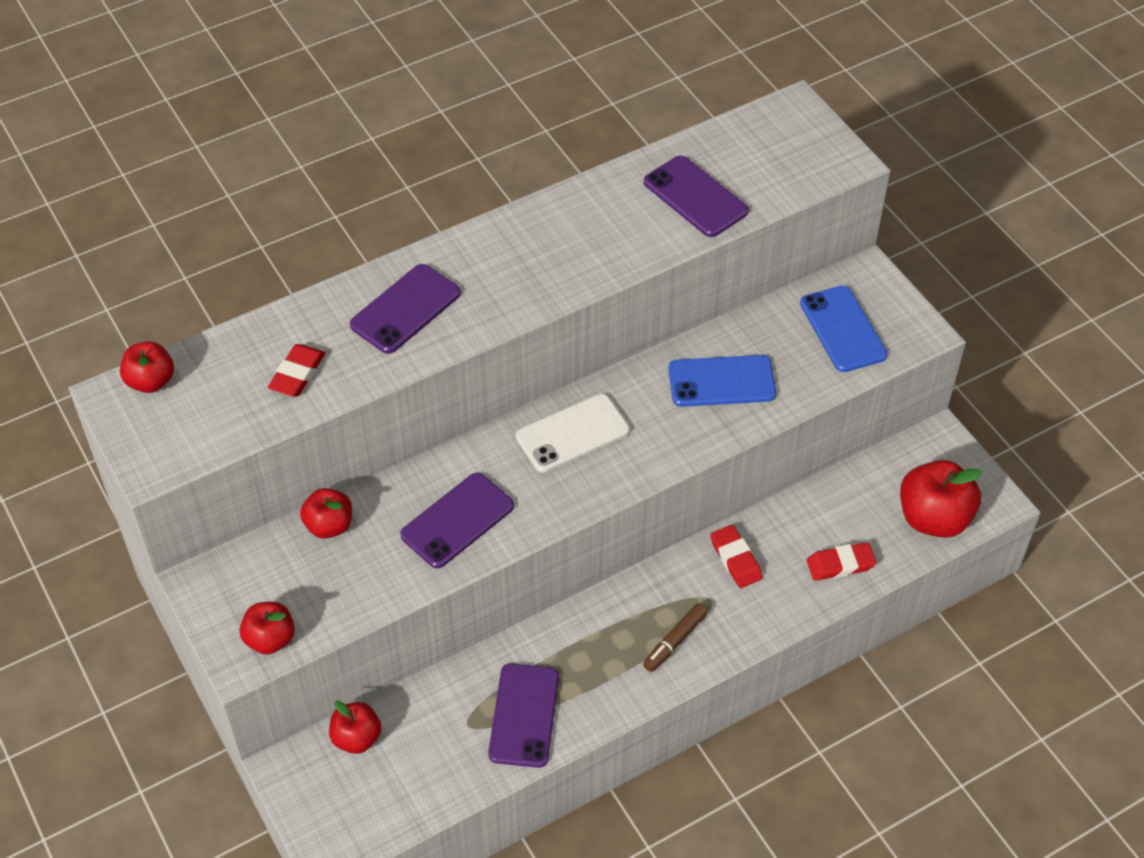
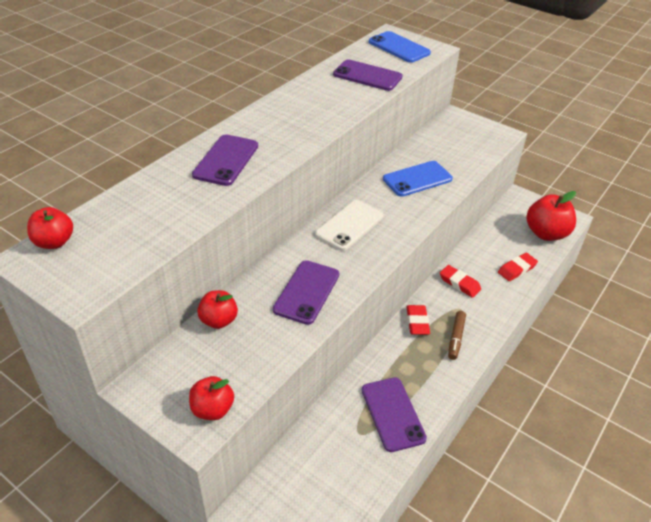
camera: 25 degrees left, 10 degrees down
(297, 374) = (169, 211): red eraser -> red eraser (417, 322)
(356, 738) = (287, 471): red apple -> none
(842, 329) = (462, 141): blue phone -> blue phone (399, 47)

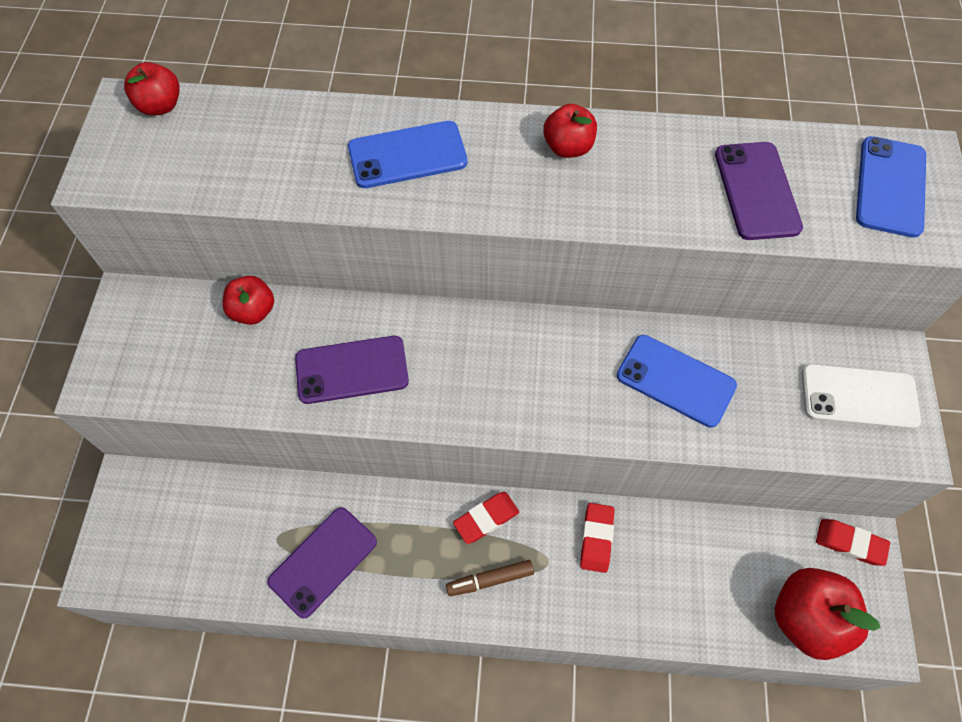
camera: 60 degrees right, 20 degrees up
(212, 409) = (131, 380): red apple -> red apple (568, 147)
(226, 160) = (407, 155): purple phone -> blue phone
(349, 225) = (506, 350): white phone -> white phone (859, 397)
(516, 269) = (686, 606): red eraser -> red eraser (850, 543)

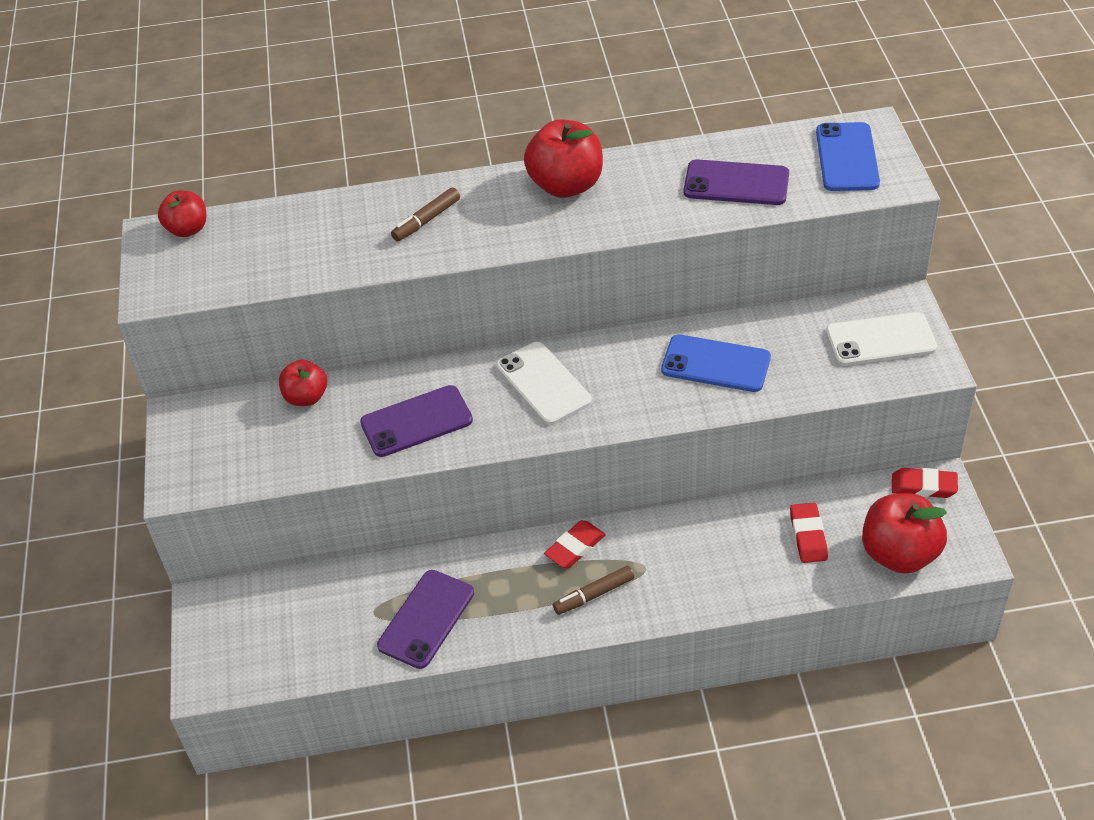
camera: 10 degrees left, 15 degrees down
(407, 155) = (427, 220): blue phone -> brown marker
(491, 357) = (543, 384): none -> white phone
(568, 147) = (566, 185): red apple -> red apple, size x1.66
(596, 538) = (686, 538): red eraser -> red eraser (808, 536)
(756, 191) = (736, 183): purple phone -> purple phone turned 60 degrees counterclockwise

